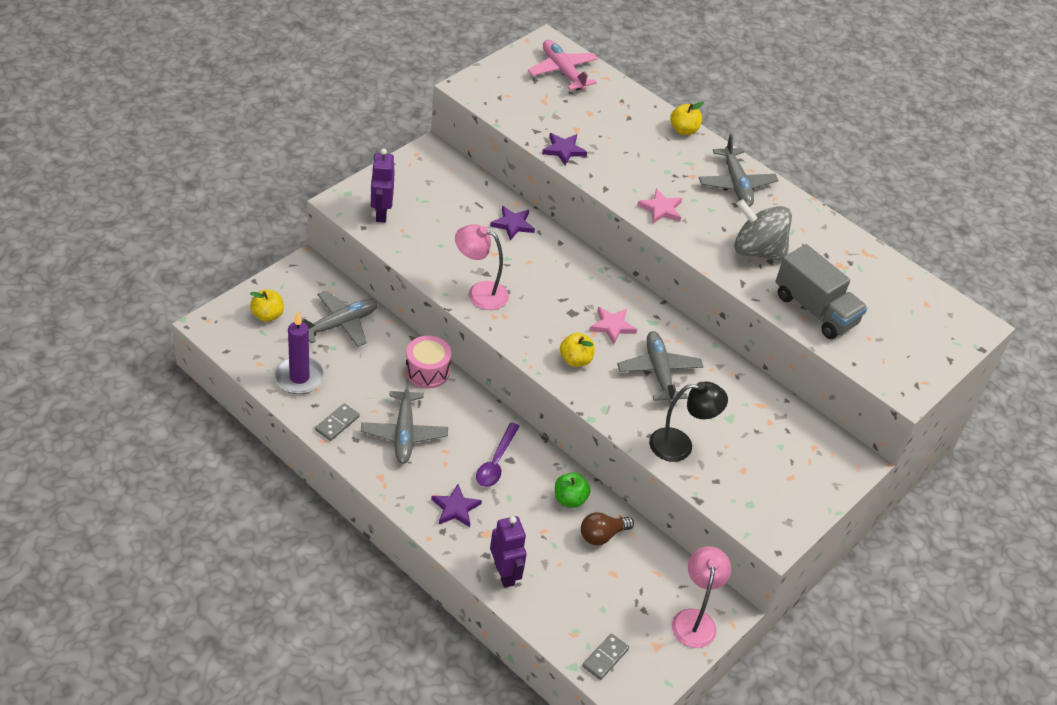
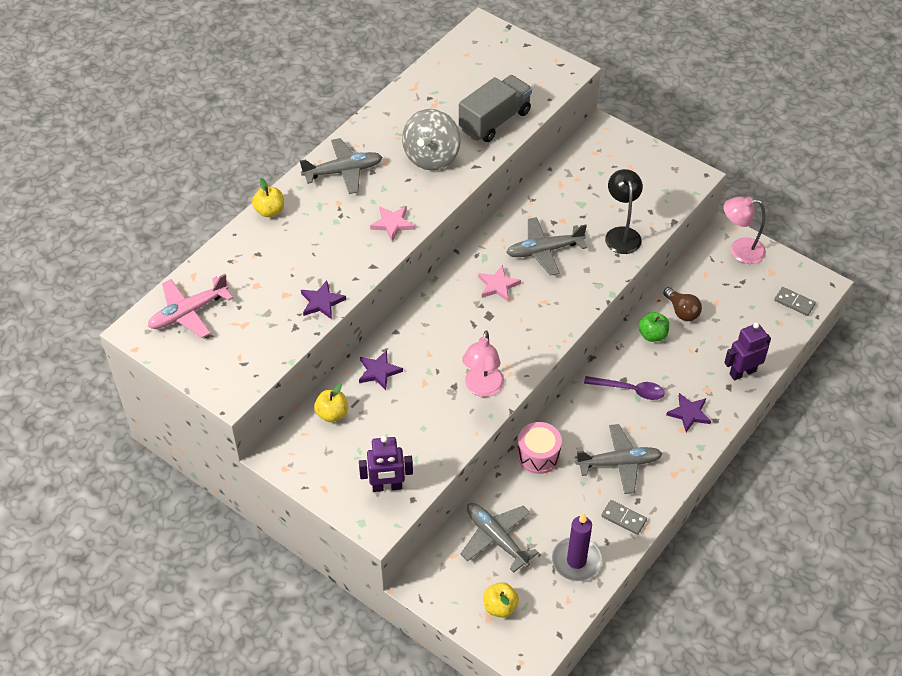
camera: 90 degrees left, 5 degrees up
(575, 360) = (547, 309): yellow apple -> yellow apple (332, 414)

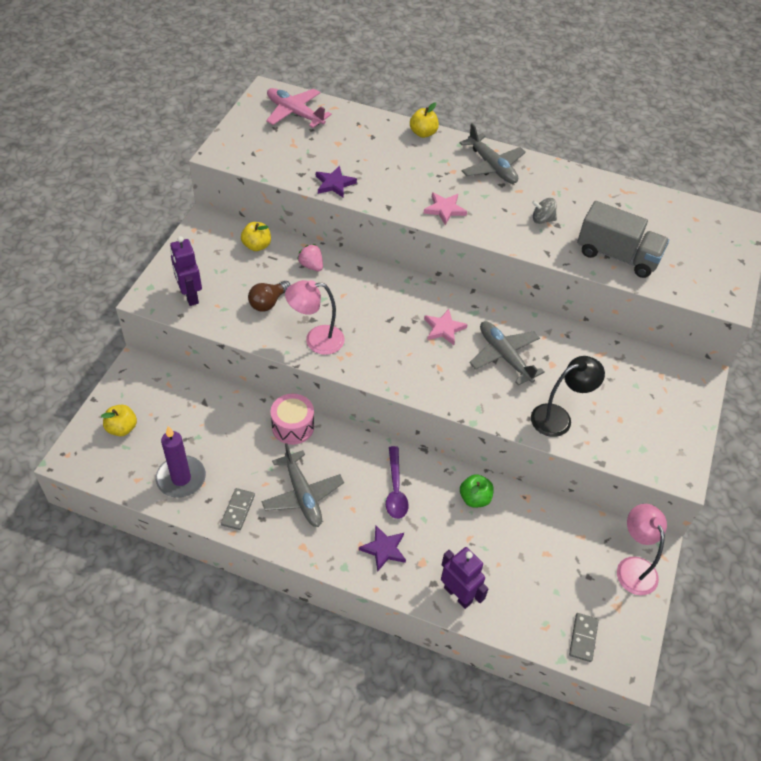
camera: 70 degrees right, 0 degrees up
(379, 371) = (311, 265): purple star -> pink strawberry
(431, 156) = (542, 219): grey spinning top -> grey spinning top, size x0.48
(496, 538) = (193, 412): grey plane -> none
(682, 311) = (518, 521): brown light bulb -> brown light bulb (268, 302)

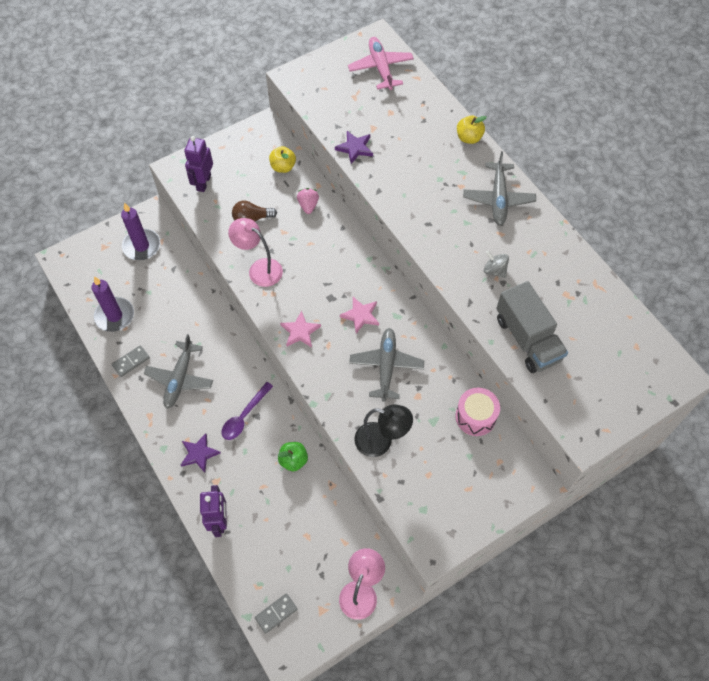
camera: 40 degrees right, 10 degrees up
(122, 428) = (107, 256): yellow apple -> none
(151, 400) = (141, 246): none -> purple candle
(293, 426) = (215, 324): pink drum -> pink drum (475, 417)
(444, 209) = (421, 217): pink star -> pink star (300, 331)

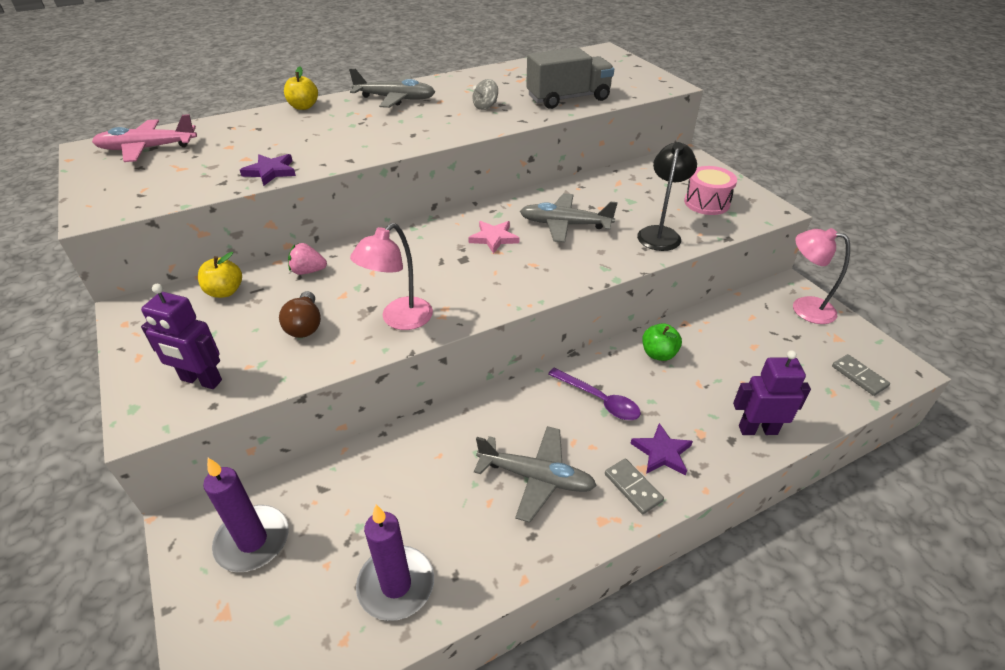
camera: 85 degrees left, 20 degrees down
(131, 362) = (498, 552): grey domino -> grey domino (633, 487)
(300, 331) = (510, 285): pink star -> none
(475, 417) = (623, 178): pink drum -> pink drum (706, 203)

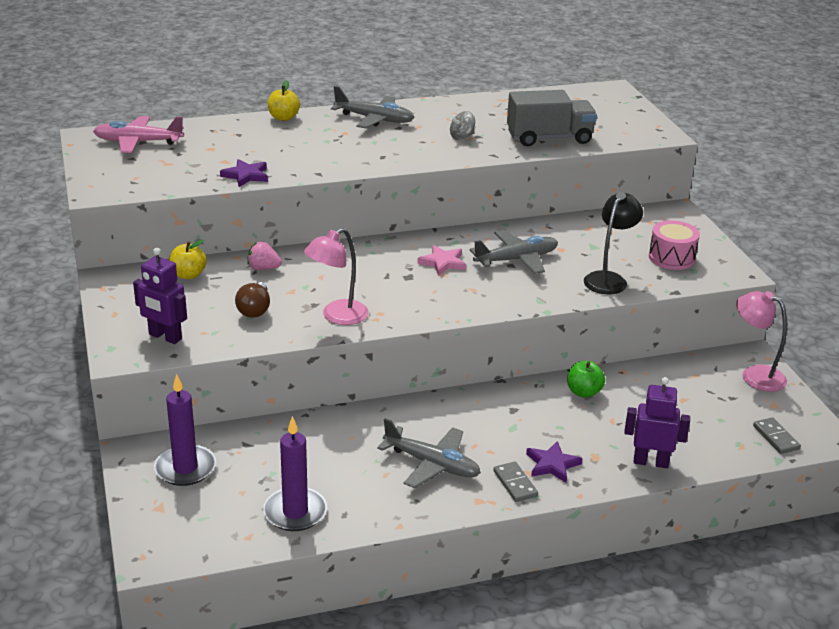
camera: 10 degrees right, 10 degrees down
(564, 225) = (516, 259): grey plane -> grey plane turned 135 degrees clockwise
(599, 400) = (510, 419): purple spoon -> none

